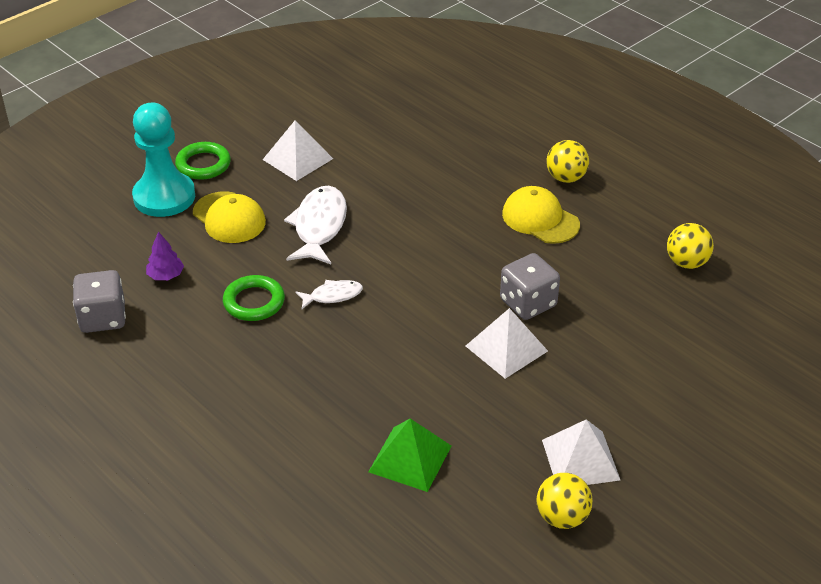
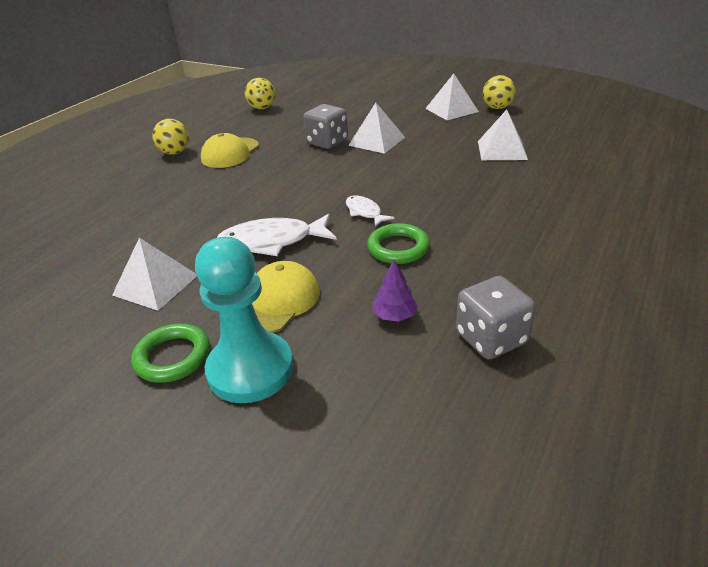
camera: 105 degrees left, 5 degrees down
(410, 459) = (502, 150): green pyramid -> white pyramid

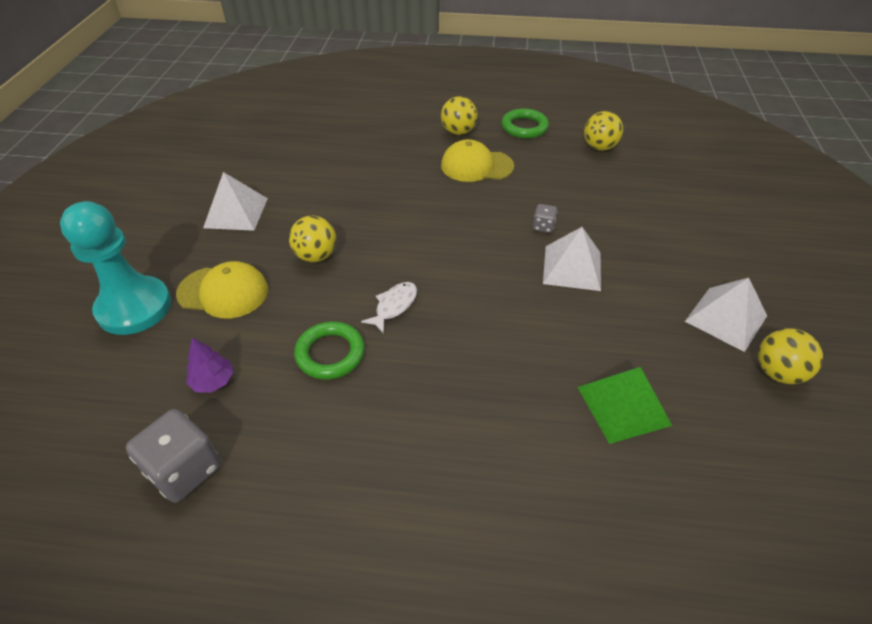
camera: 65 degrees right, 10 degrees up
(173, 357) = (147, 259): green ring -> green ring (524, 127)
(271, 242) = (316, 256): white fish -> yellow ball
(327, 142) = (543, 226): grey dice -> grey dice, size x0.50
(502, 150) = (623, 406): white pyramid -> green pyramid

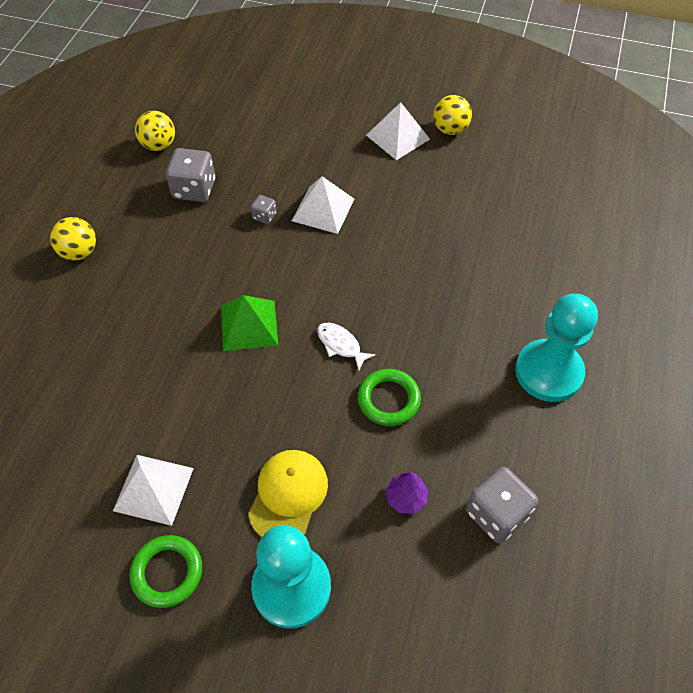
camera: 80 degrees left, 10 degrees up
(316, 256) = (254, 406): yellow ball -> none
(387, 523) = (548, 372): none -> turquoise pawn
(476, 166) = (151, 247): yellow cap -> none
(524, 127) = (96, 194): green ring -> green ring (167, 572)
(556, 177) = (194, 189): none -> grey dice
(623, 406) = (467, 217): green pyramid -> green pyramid (249, 325)

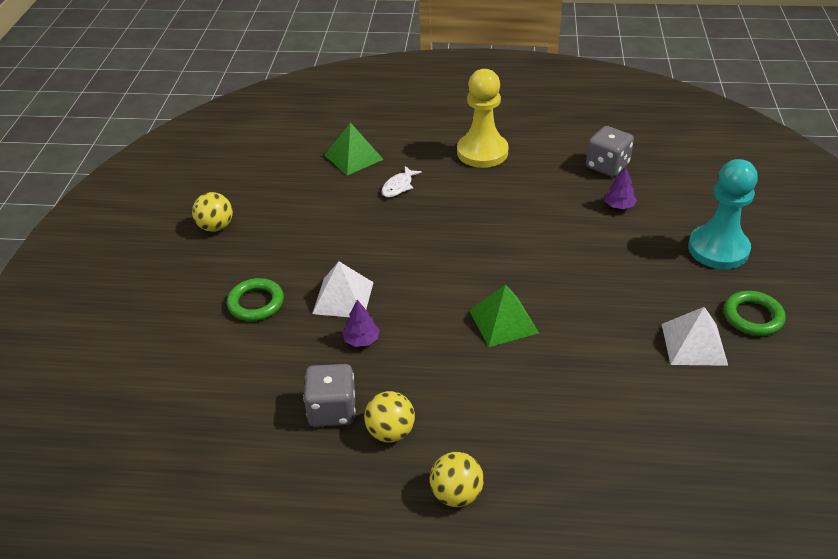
camera: 100 degrees left, 15 degrees down
(159, 145) = (260, 468): yellow ball -> yellow ball (390, 432)
(264, 216) = (361, 340): grey dice -> purple tree
(288, 495) = (652, 264): yellow cap -> none
(341, 345) = (501, 259): white fish -> white fish (399, 186)
(388, 400) = (542, 225): green ring -> green ring (256, 303)
(398, 137) = (229, 261): white pyramid -> none
(548, 372) = (482, 152): turquoise pawn -> yellow pawn
(554, 243) = (353, 157): none -> green pyramid

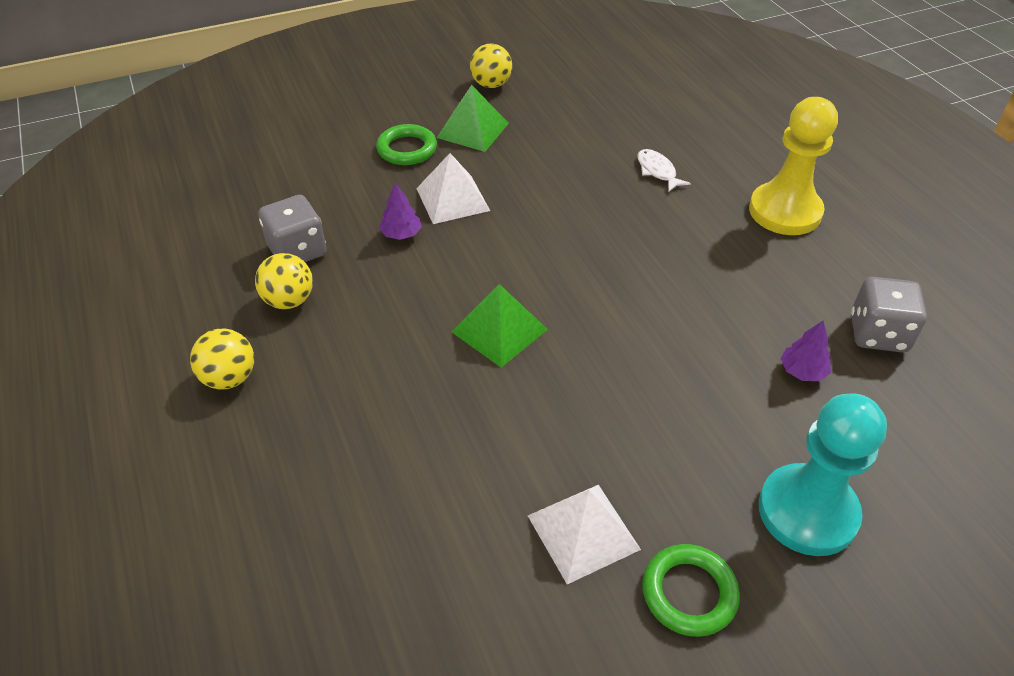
camera: 60 degrees right, 5 degrees up
(353, 157) = (675, 122): green pyramid -> green pyramid (473, 130)
(399, 186) = (657, 171): white fish -> white fish turned 60 degrees clockwise

